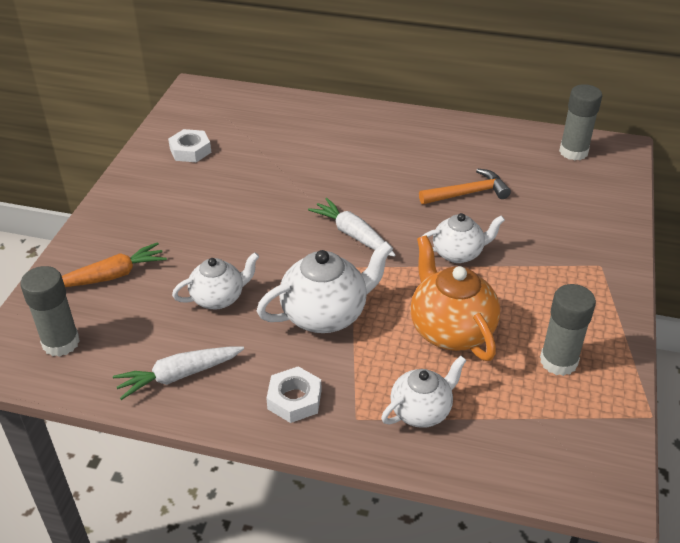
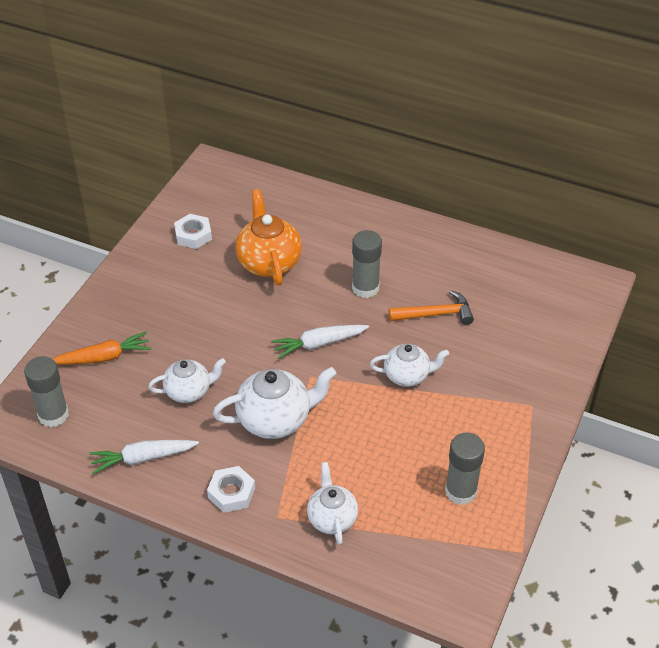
camera: 10 degrees right, 5 degrees up
(353, 234) = (319, 344): white carrot -> white carrot turned 75 degrees counterclockwise
(421, 411) = (332, 518): white teapot -> white teapot turned 75 degrees counterclockwise
(450, 330) = (378, 449): orange teapot -> orange teapot (269, 262)
(573, 152) = (551, 281): grey glue stick -> grey glue stick (365, 288)

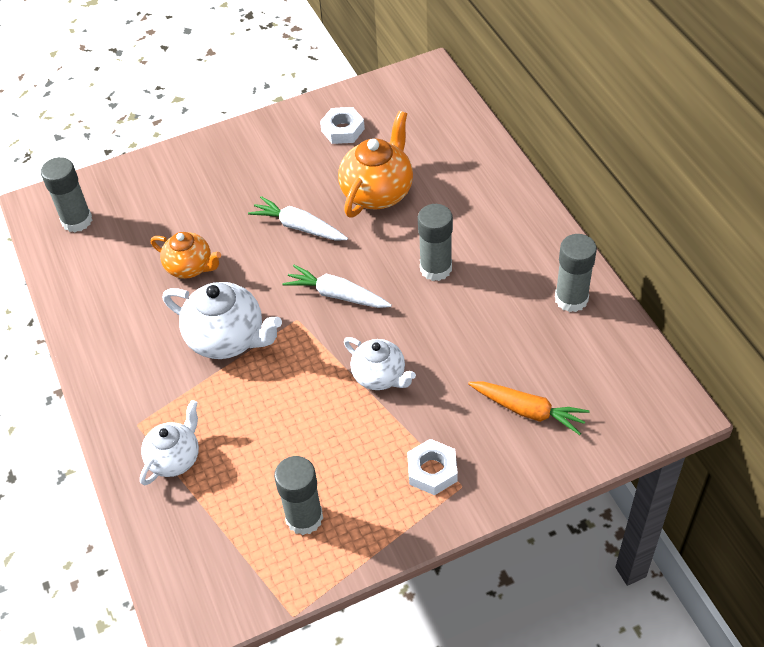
camera: 45 degrees right, 5 degrees up
(103, 357) = (161, 196): orange carrot -> orange carrot (528, 411)
(143, 458) = (97, 301): white carrot -> white carrot (299, 227)
(189, 391) = (190, 267): white teapot -> orange teapot
(231, 493) = (126, 378): white nut -> white nut (432, 471)
(436, 314) = (472, 335): orange hammer -> none
(470, 256) = (571, 299): none -> grey glue stick

